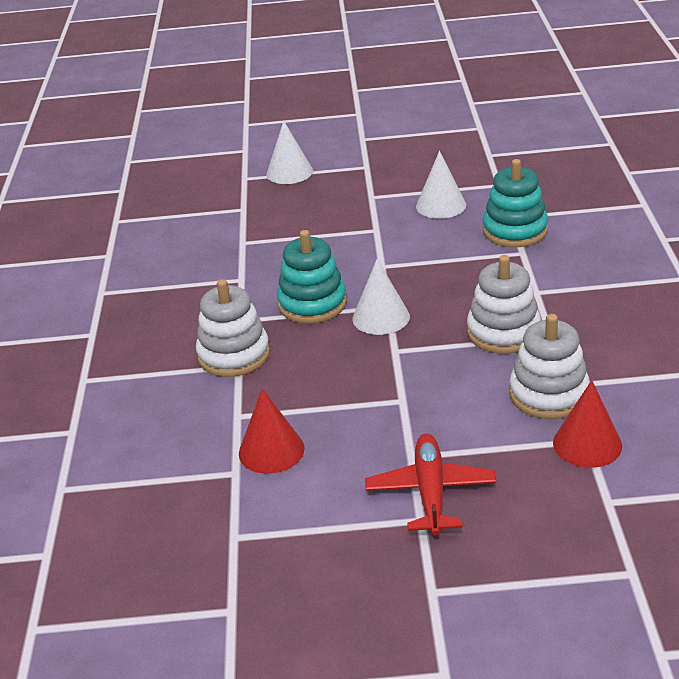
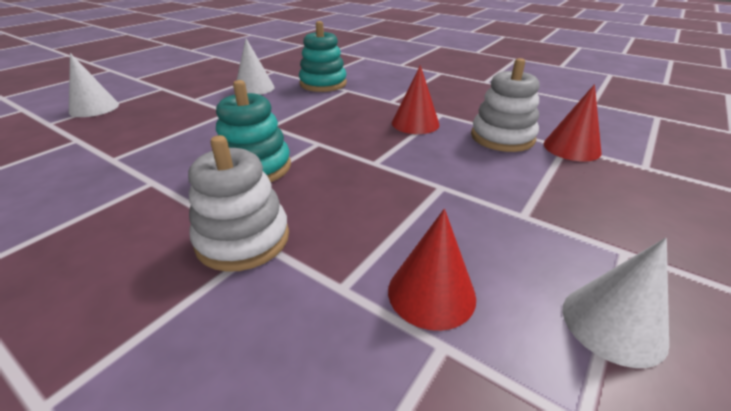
camera: 55 degrees left, 0 degrees up
(381, 317) = (326, 150): white cone -> white cone (613, 324)
(430, 492) = (585, 228): red plane -> none
(503, 332) = (415, 123): white stacking toy -> red cone

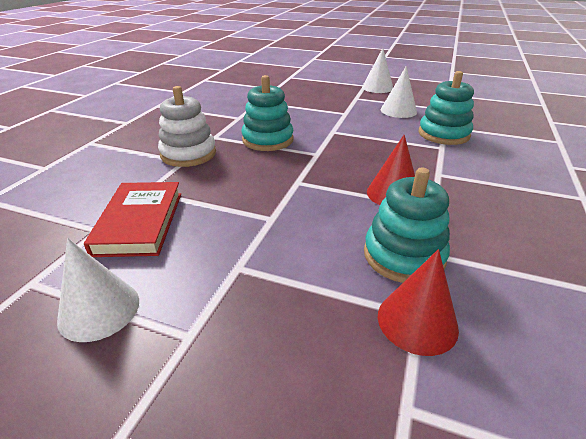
camera: 75 degrees right, 0 degrees up
(94, 108) = (317, 79): white cone -> white cone (377, 87)
(431, 293) = (139, 222): red cone -> red book
(502, 137) = (403, 256): white stacking toy -> turquoise stacking toy

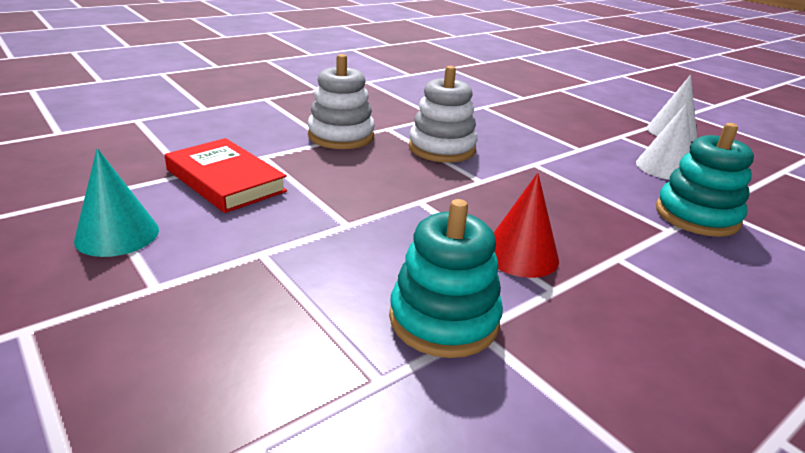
camera: 30 degrees right, 5 degrees down
(99, 310) = (117, 234): white cone -> turquoise cone
(139, 222) = (225, 180): red book -> red book turned 75 degrees counterclockwise
(267, 140) = (442, 148): turquoise stacking toy -> white stacking toy
(417, 321) = (371, 384): red cone -> none

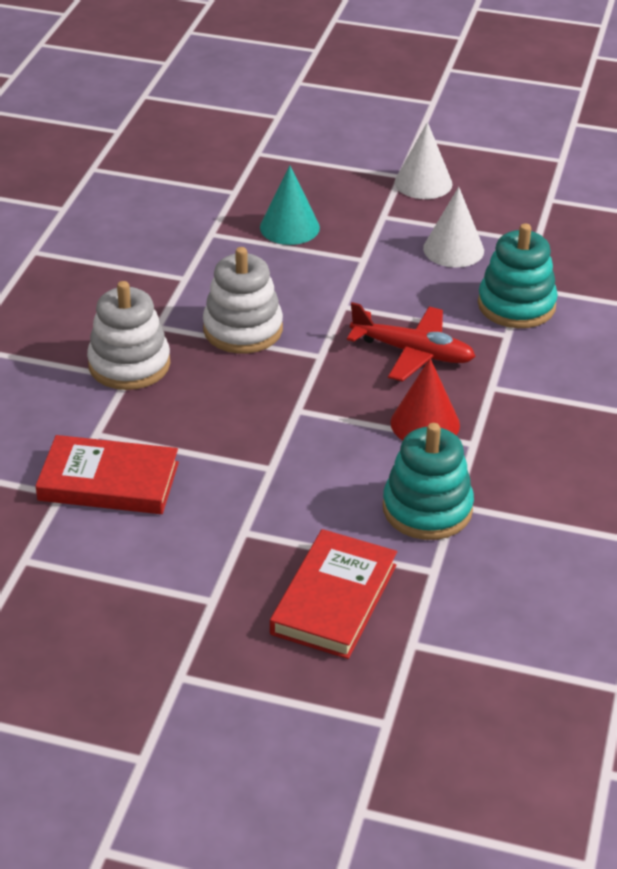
camera: 35 degrees left, 10 degrees up
(117, 234) = (113, 582): turquoise cone -> turquoise cone (289, 227)
(247, 347) = (334, 599): none -> red book
(563, 207) = (413, 352): none -> red plane

